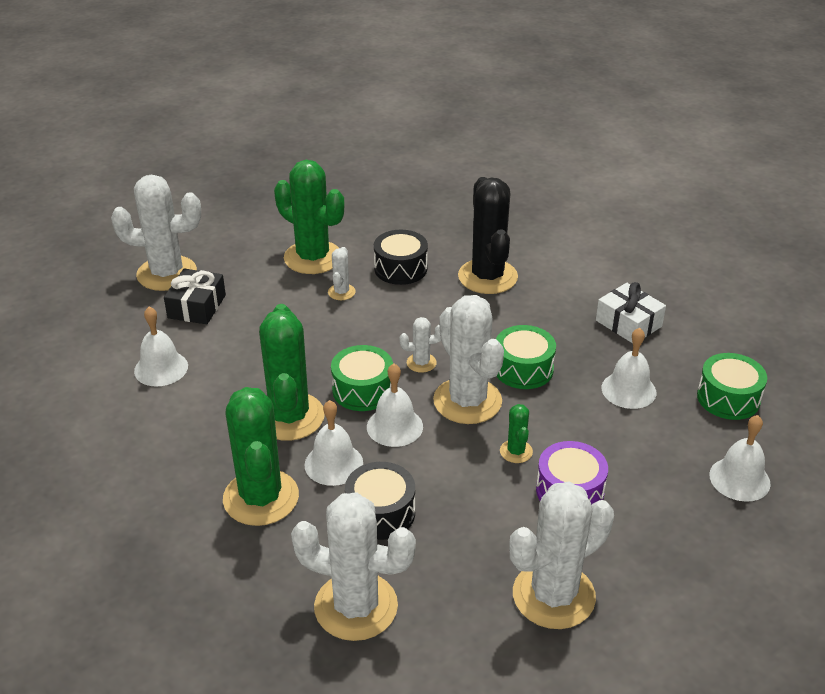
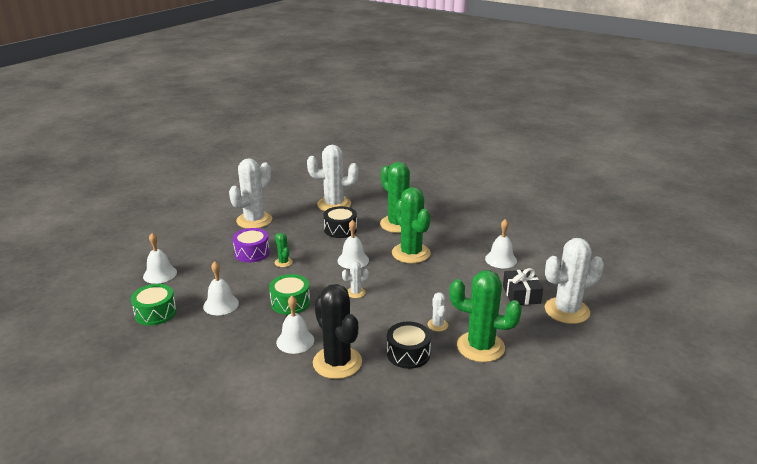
camera: 160 degrees right, 10 degrees down
(333, 463) = (374, 241): white bell -> white bell (295, 341)
(363, 390) = (381, 272): green drum -> none
(467, 401) = (318, 279): white cactus -> none
(628, 323) = (220, 349): white gift -> none

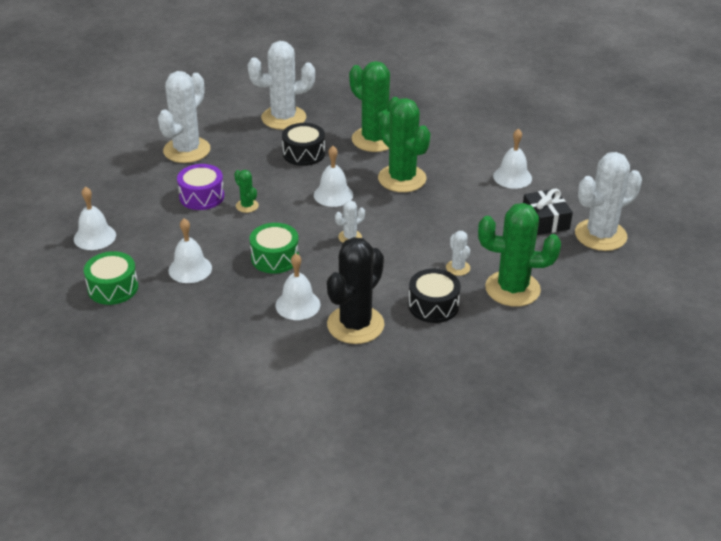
camera: 10 degrees left, 10 degrees up
(337, 362) = (355, 325): black cactus -> black cactus turned 75 degrees clockwise

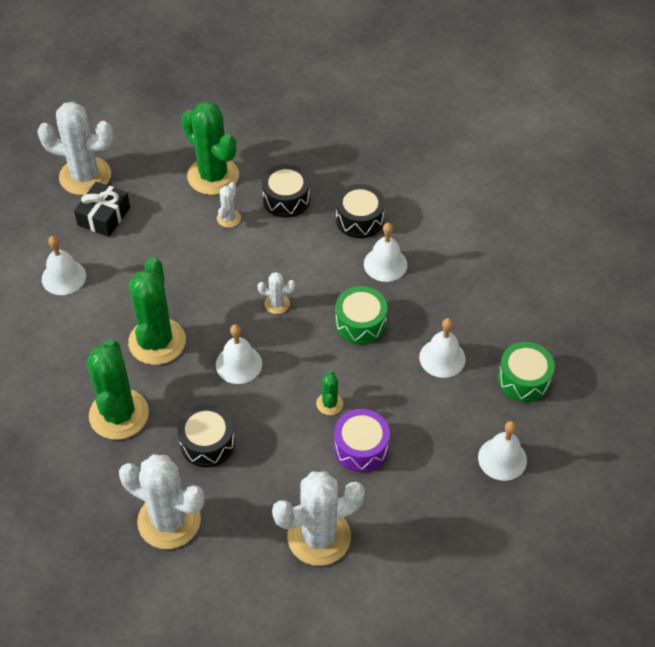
camera: 140 degrees left, 15 degrees up
(355, 325) = (359, 219): black cactus -> black drum

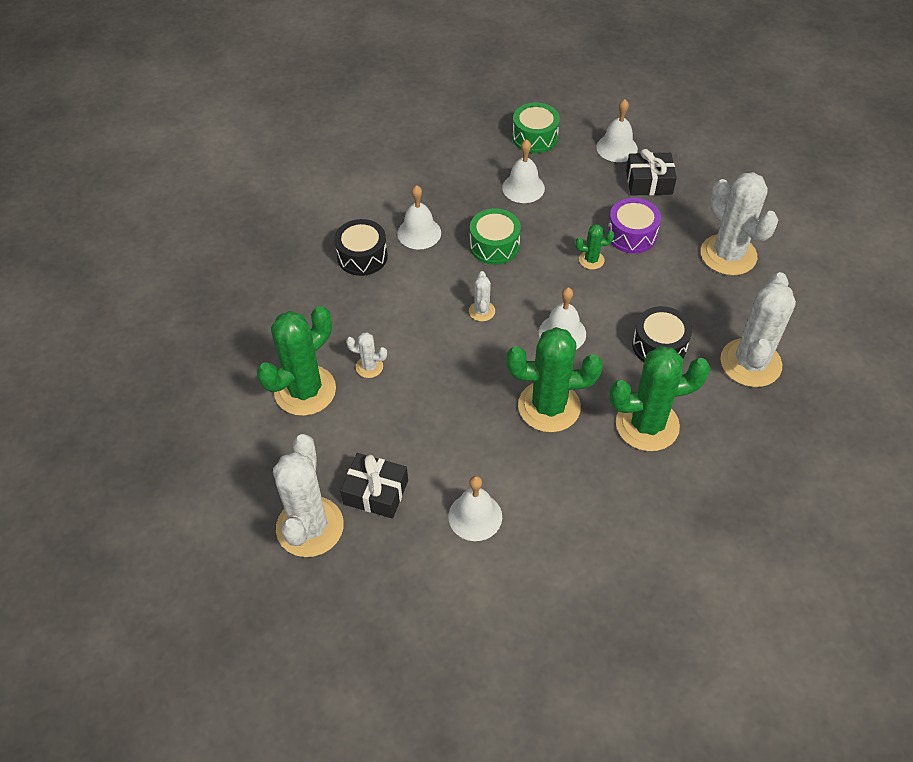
camera: 95 degrees left, 0 degrees up
(286, 199) = (337, 319): black drum -> none
(442, 481) = (649, 182): none -> black gift

